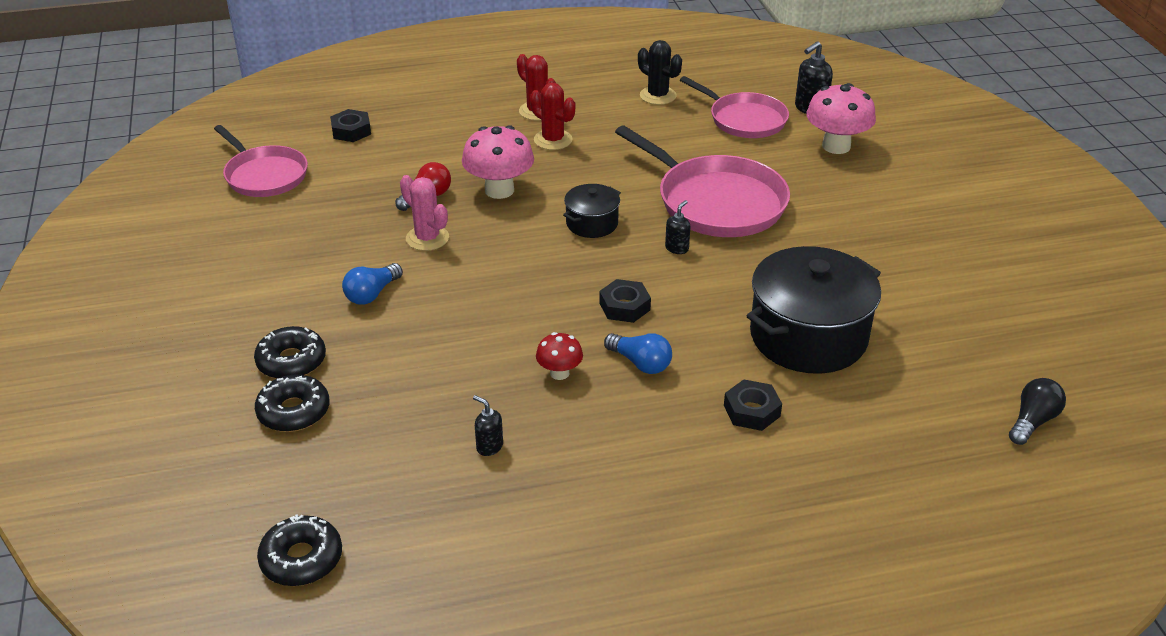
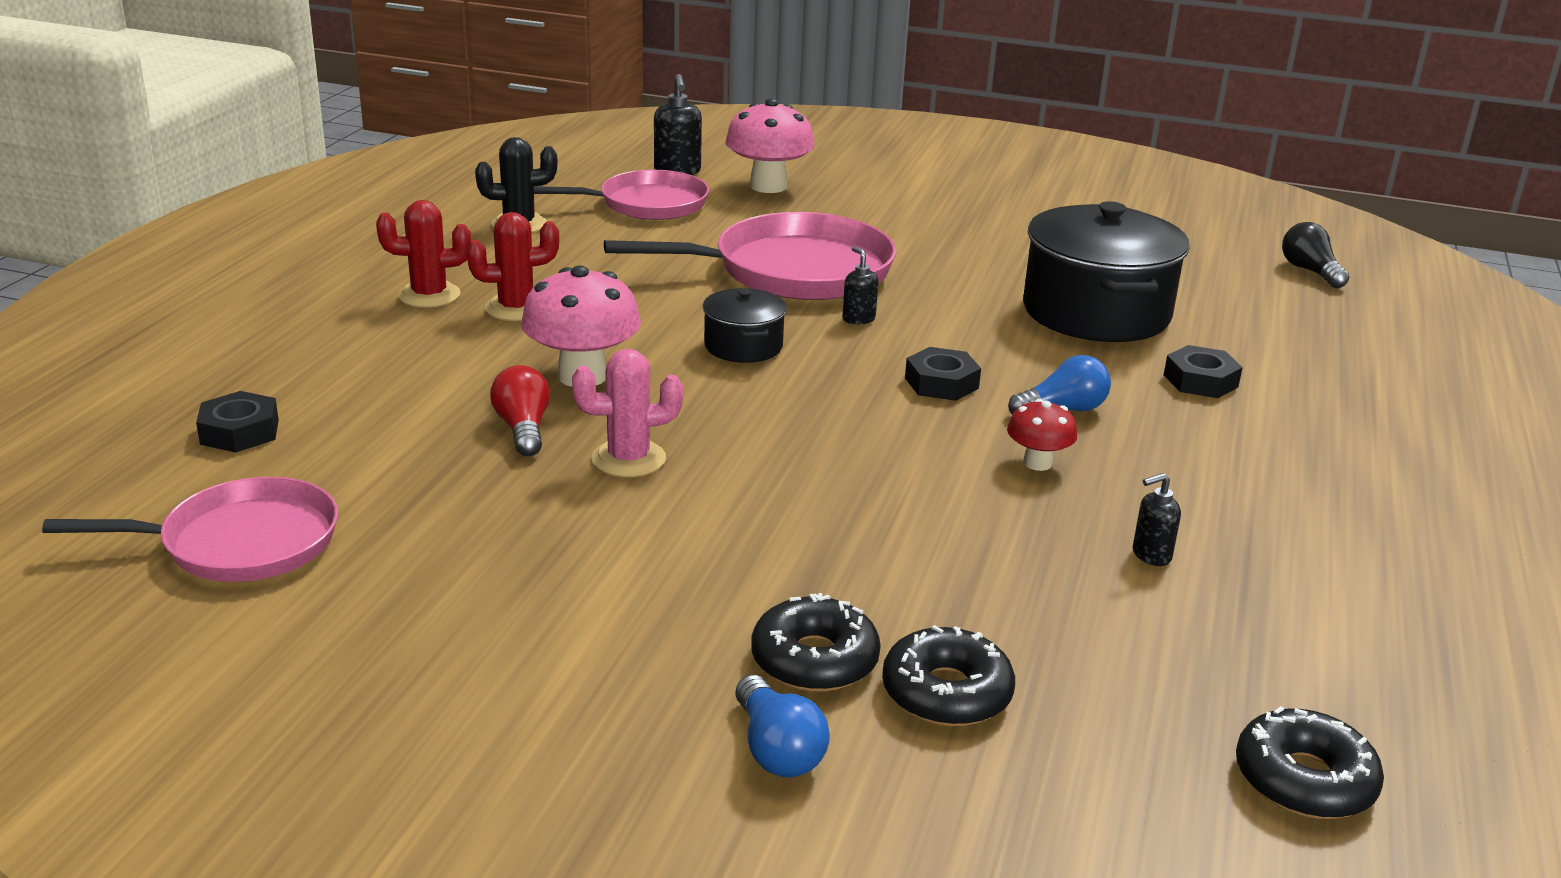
camera: 60 degrees left, 10 degrees down
(372, 294) = (715, 541): blue light bulb -> blue light bulb (777, 750)

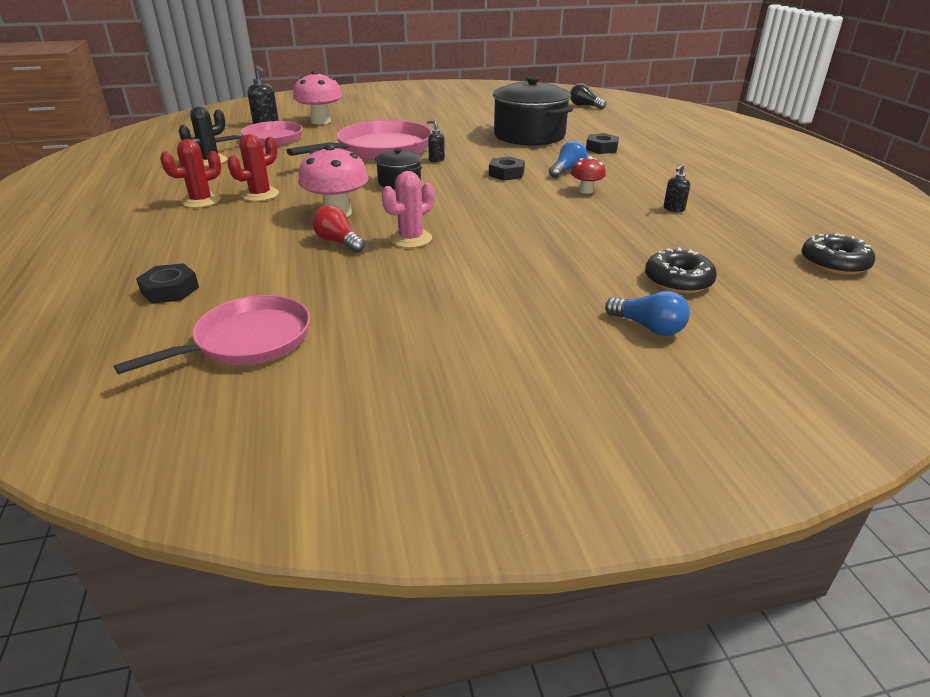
camera: 30 degrees left, 5 degrees up
(814, 660) = (610, 288): black donut -> none

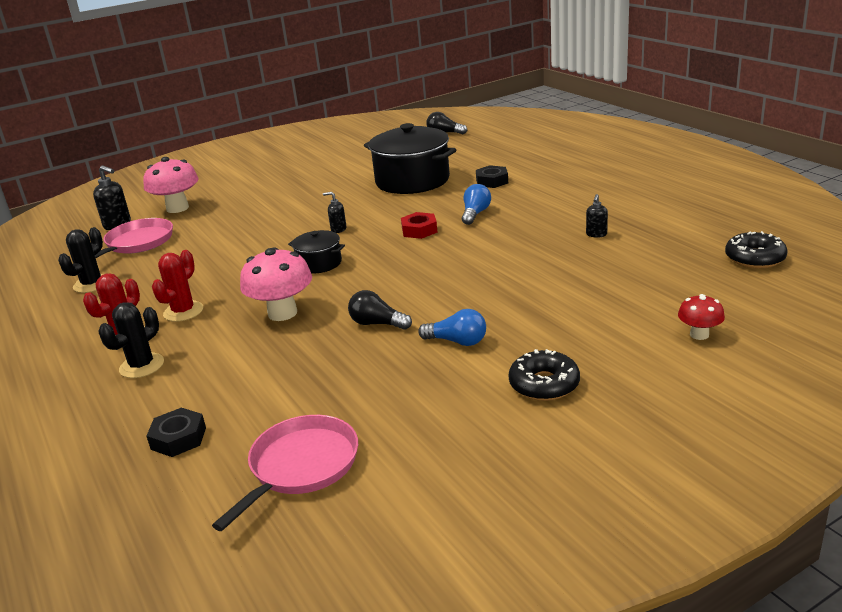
camera: 15 degrees left, 5 degrees down
(193, 227) = (142, 366): none -> black cactus
(338, 242) = (308, 344): red light bulb -> none
(380, 149) = (270, 229): pink pan -> none
(411, 239) = (377, 324): pink cactus -> black light bulb
(506, 174) = (419, 230): black nut -> red nut
(586, 191) = (507, 232): red mushroom -> red mushroom (699, 334)
(648, 327) = (642, 357): blue light bulb -> blue light bulb (457, 341)
(678, 281) = (641, 307): black donut -> black donut (544, 384)

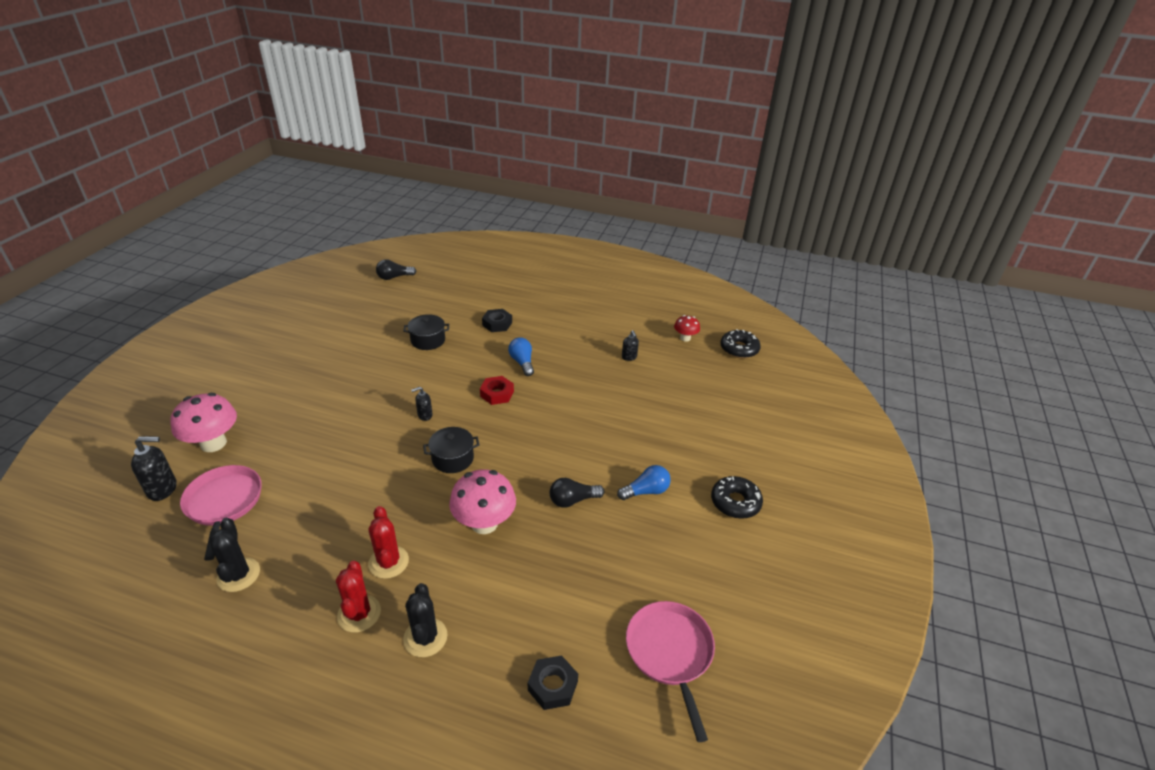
camera: 45 degrees left, 10 degrees up
(412, 181) = (428, 340): black pot -> black pot, size x0.50
(699, 334) = (772, 423): red mushroom -> red mushroom (685, 338)

